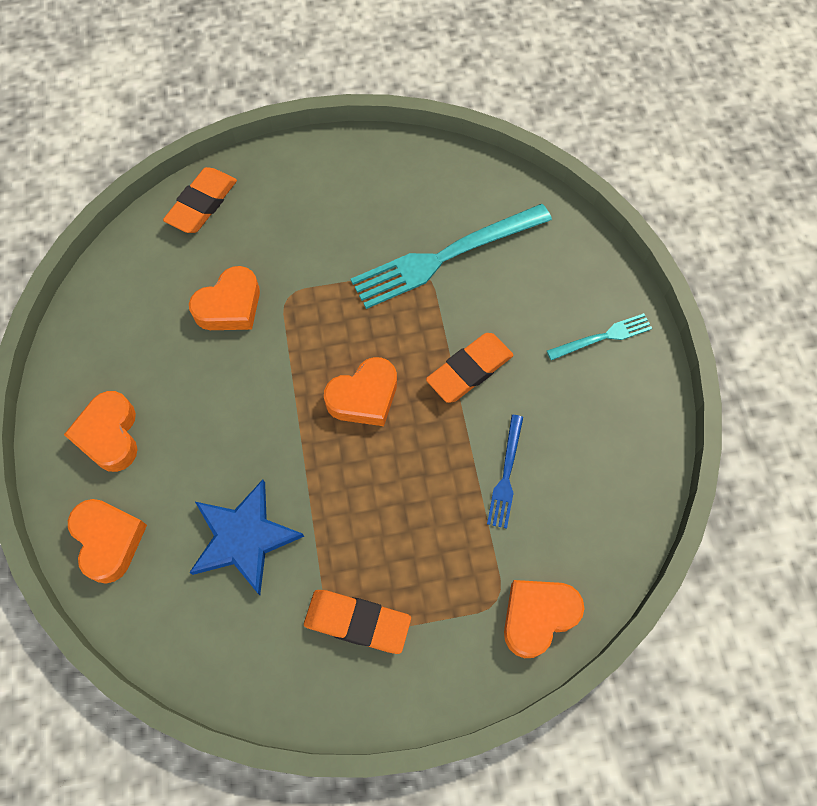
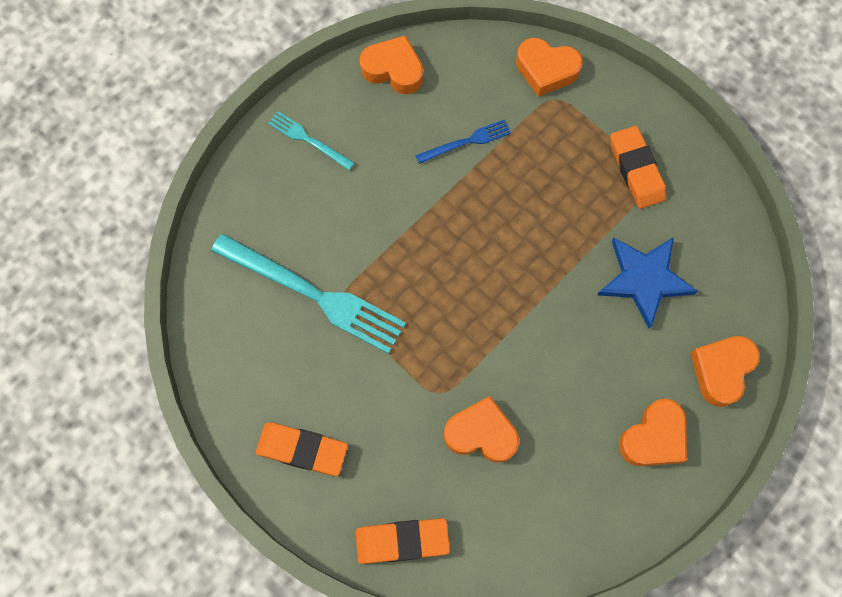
camera: 125 degrees left, 5 degrees up
(364, 397) = (480, 273): orange heart -> orange heart (393, 69)
(469, 370) = (403, 214): orange eraser -> orange eraser (302, 450)

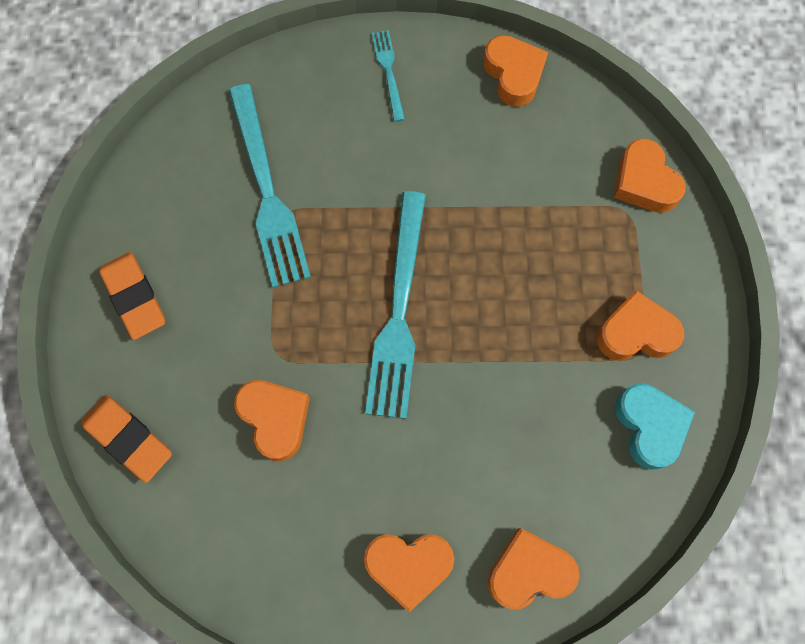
camera: 45 degrees right, 0 degrees up
(466, 142) = (512, 181): blue fork -> none
(484, 291) = (399, 310): none -> turquoise fork
(636, 170) = (636, 333): orange eraser -> orange heart
(644, 280) = (543, 429): blue star -> none
(700, 219) = (649, 426): none -> turquoise heart

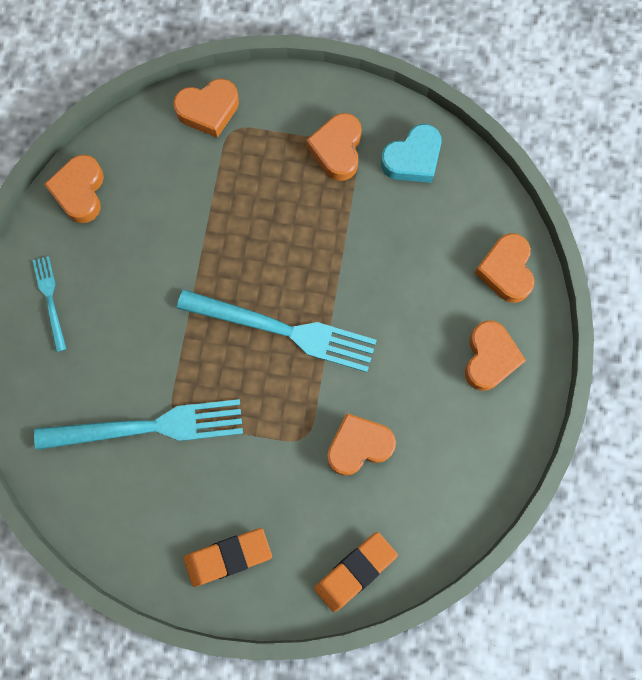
camera: 80 degrees left, 5 degrees up
(388, 72) = (50, 300): turquoise fork -> turquoise fork turned 75 degrees clockwise
(513, 75) = (80, 191): orange heart -> orange heart turned 75 degrees counterclockwise
(649, 426) = (413, 158): turquoise heart -> turquoise heart turned 150 degrees clockwise

